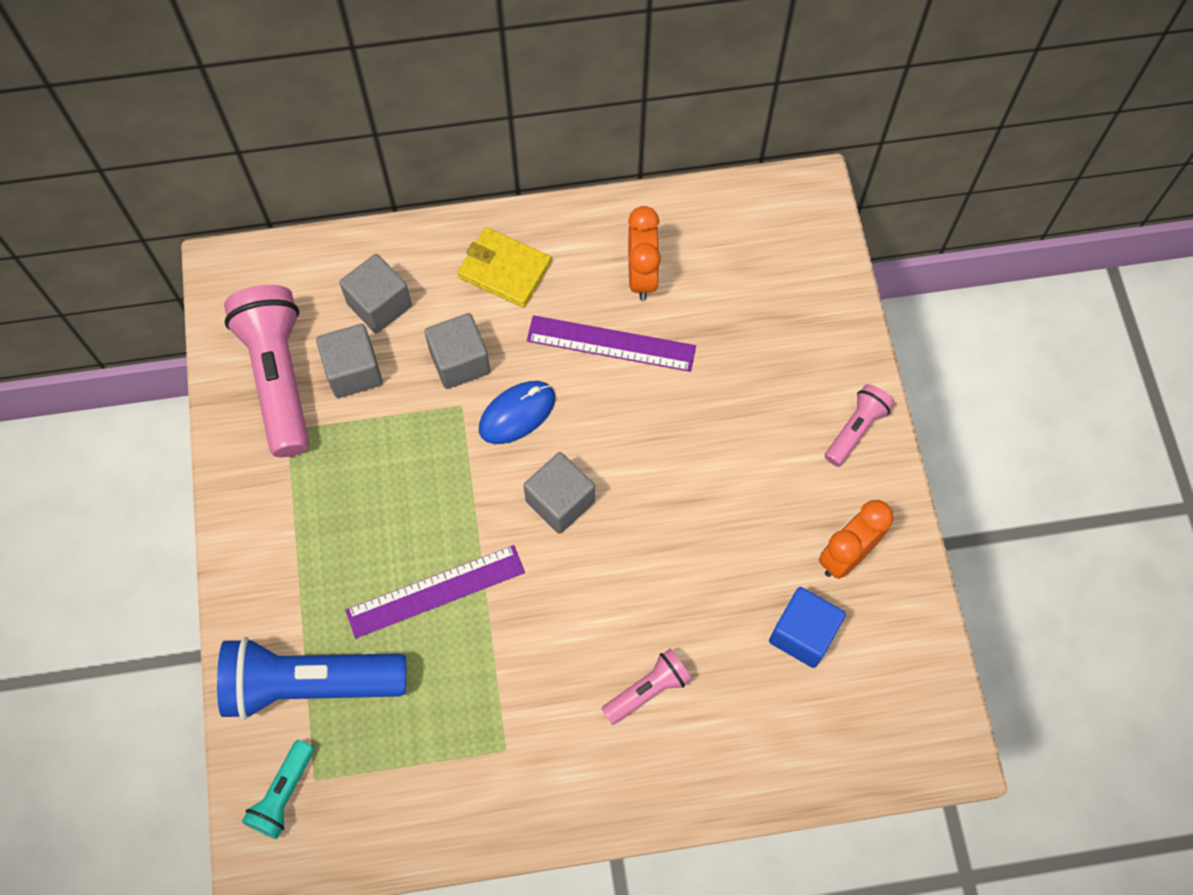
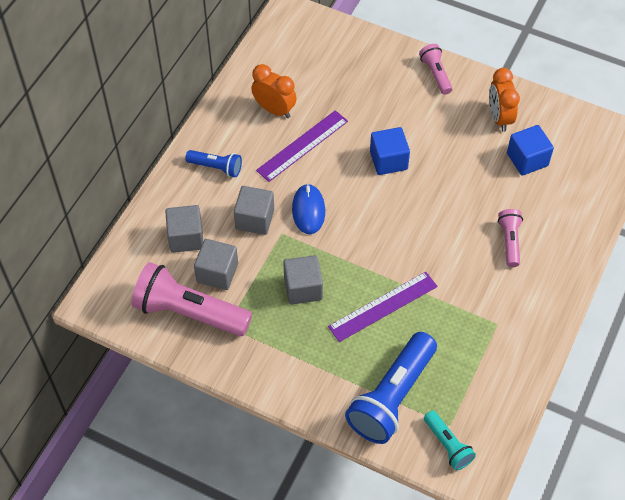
camera: 55 degrees left, 10 degrees down
(435, 591) = (383, 306): purple ruler -> purple ruler turned 45 degrees clockwise
(504, 270) = (216, 167): yellow wallet -> blue flashlight
(560, 501) = (375, 220): grey cube -> grey cube (303, 288)
(666, 459) = (388, 160): none -> blue cube

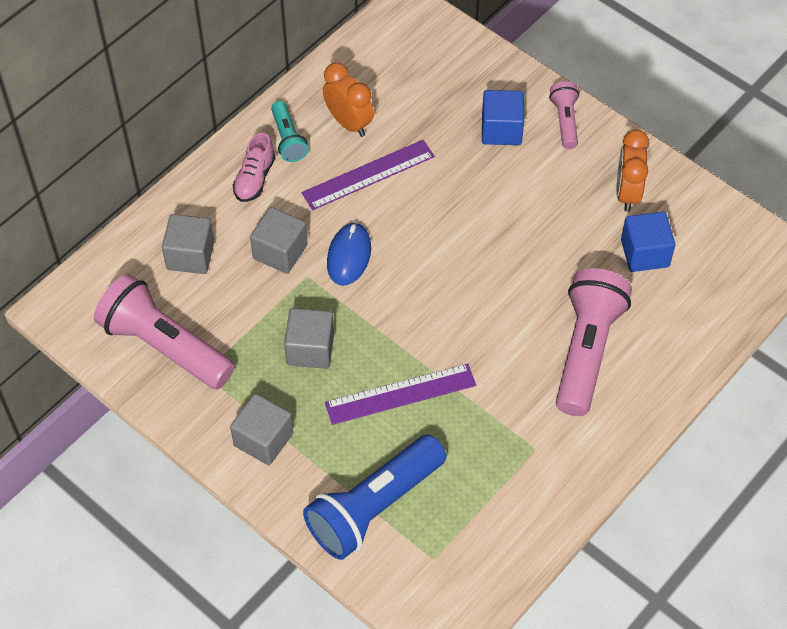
camera: 15 degrees right, 0 degrees up
(216, 167) = (254, 178): blue flashlight -> pink shoe
(217, 273) = (213, 307): grey cube -> grey cube (263, 439)
(388, 160) = (468, 216): blue cube -> blue cube (501, 130)
(447, 445) = (422, 582): turquoise flashlight -> turquoise flashlight (288, 139)
(509, 241) = (586, 351): pink flashlight -> pink flashlight, size x1.96

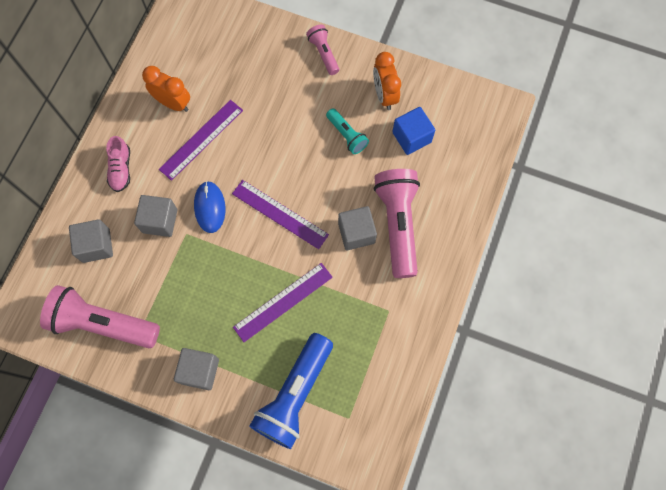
camera: 20 degrees left, 15 degrees up
(288, 139) = (134, 130): turquoise flashlight -> turquoise flashlight (347, 135)
(310, 349) = (208, 289): grey cube -> grey cube (356, 233)
(436, 290) = (280, 214): none -> purple ruler
(501, 130) = (282, 74): blue cube -> none

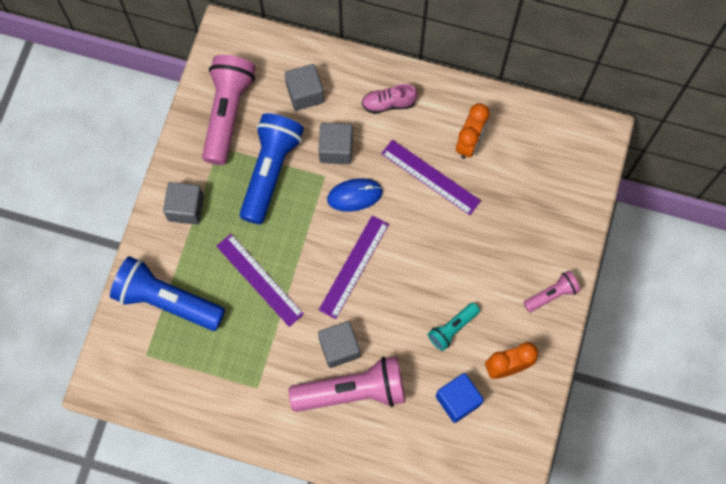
camera: 85 degrees right, 0 degrees up
(173, 284) = (270, 171): none -> blue flashlight

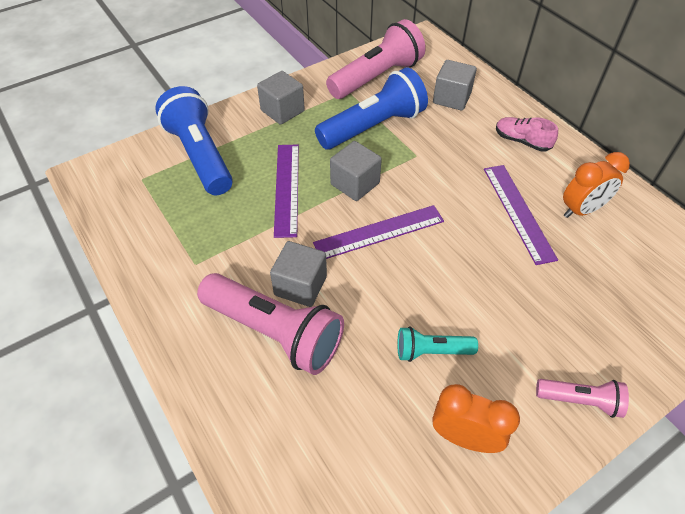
camera: 40 degrees right, 20 degrees down
(336, 149) = (444, 144): grey cube -> grey cube (355, 184)
(355, 195) = (431, 183): blue mouse -> none
(458, 400) = (375, 428): blue cube -> none

